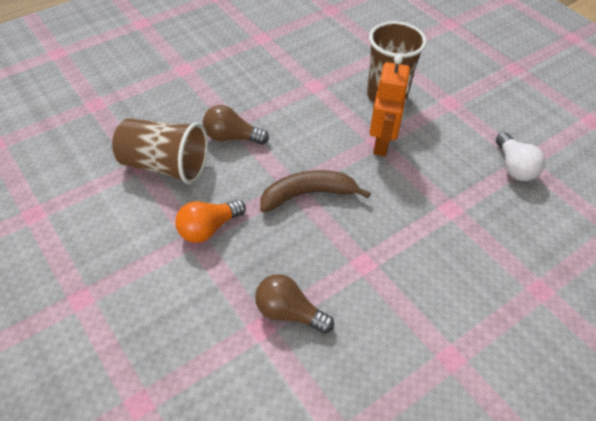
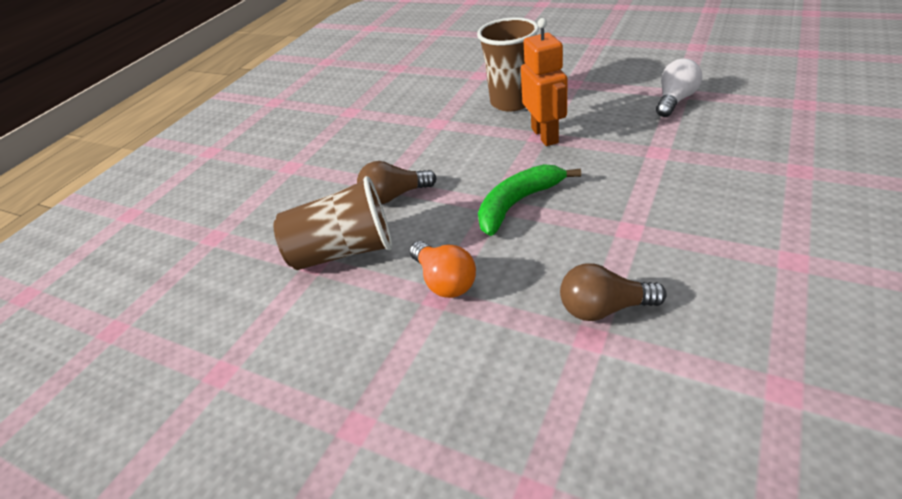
camera: 20 degrees left, 10 degrees down
(208, 228) = (444, 281): orange light bulb -> orange light bulb turned 60 degrees counterclockwise
(307, 194) = (517, 204): brown banana -> green banana
(514, 167) = (675, 100): white light bulb -> white light bulb turned 105 degrees counterclockwise

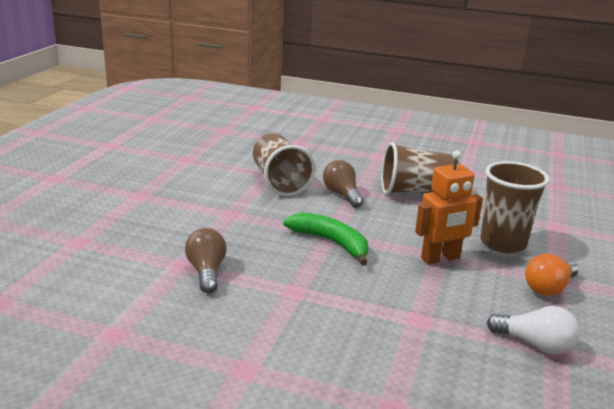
camera: 75 degrees right, 15 degrees down
(396, 144) = (416, 192): none -> brown cup
(444, 281) = (245, 215): orange light bulb -> orange light bulb (549, 288)

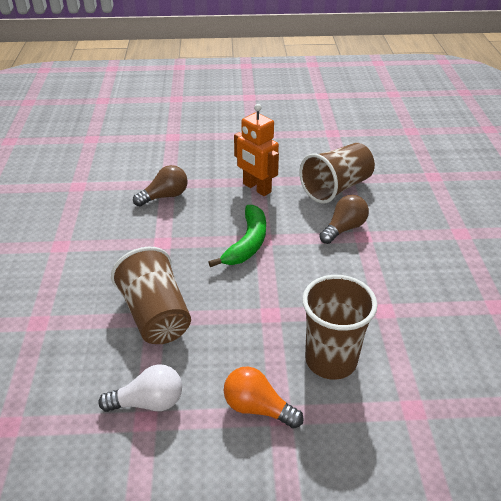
camera: 70 degrees right, 15 degrees up
(416, 192) = (397, 275): brown cup -> brown cup (156, 315)
(440, 259) = (265, 316): orange robot -> orange robot (256, 188)
(535, 344) = (148, 402): white light bulb -> white light bulb turned 105 degrees counterclockwise

